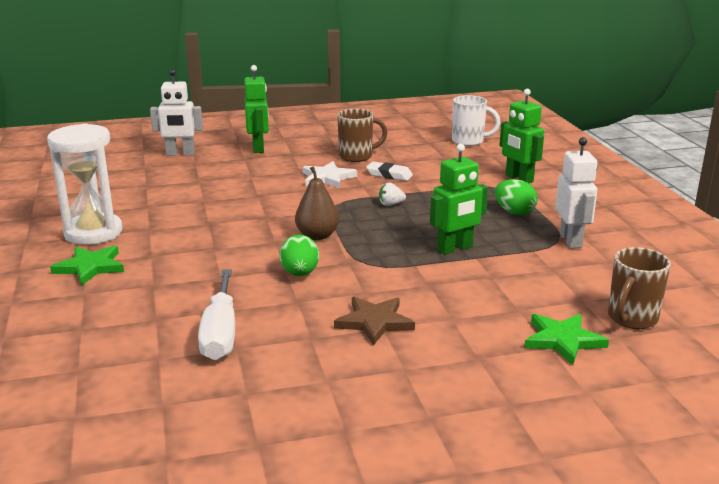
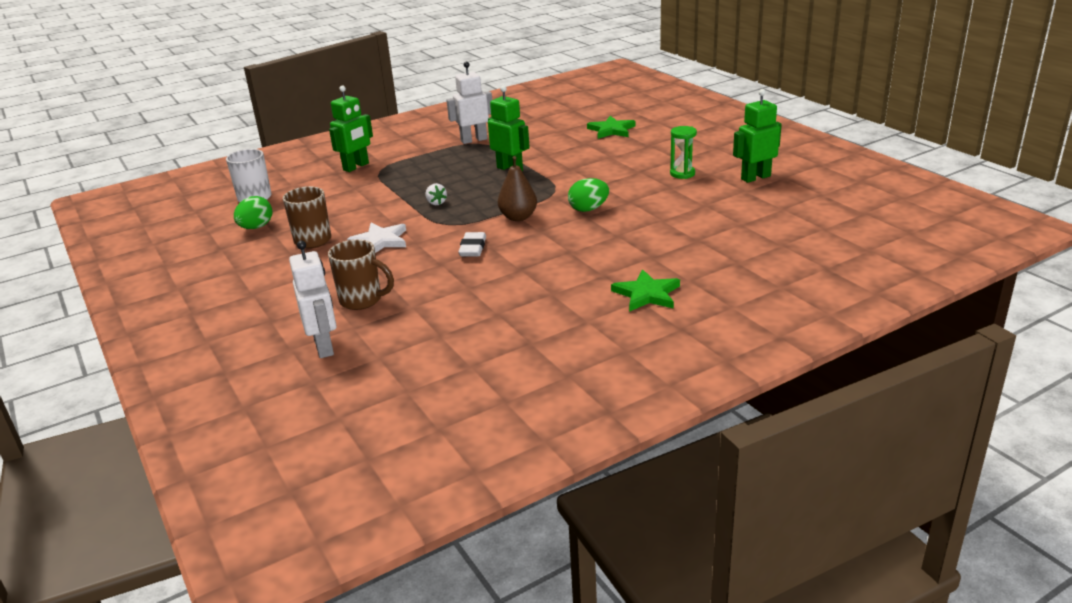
camera: 105 degrees left, 5 degrees up
(93, 233) = (579, 320): white hourglass -> none
(220, 333) = (694, 213): white screwdriver -> none
(258, 148) = (293, 300): green robot -> green robot (755, 177)
(347, 357) = (682, 174): none -> green hourglass
(374, 322) = (635, 174): brown star -> none
(389, 175) = (362, 216): white eraser -> white eraser (473, 248)
(514, 212) = (431, 160): green egg -> green egg (256, 227)
(631, 319) = (573, 119): brown mug -> brown mug (362, 300)

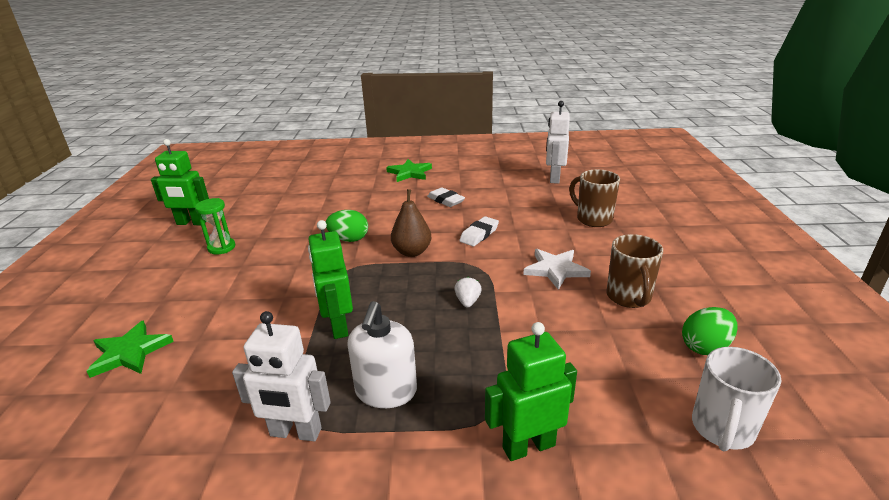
camera: 150 degrees left, 0 degrees up
(324, 347) = (628, 197): white robot -> white robot (554, 178)
(445, 160) = (386, 391): none -> white soap dispenser
(548, 271) = (445, 200): none -> white eraser

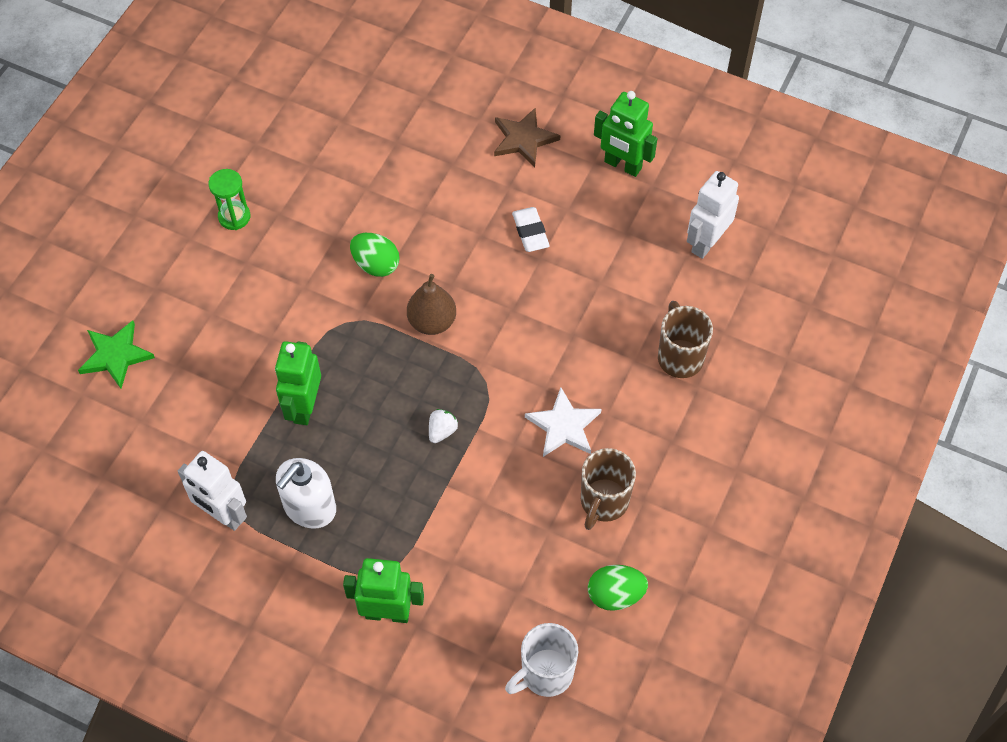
camera: 25 degrees right, 30 degrees up
(191, 223) = (214, 146): green robot -> green robot (622, 165)
(410, 173) = (523, 139): green star -> brown star
(479, 234) = (525, 324): white eraser -> none

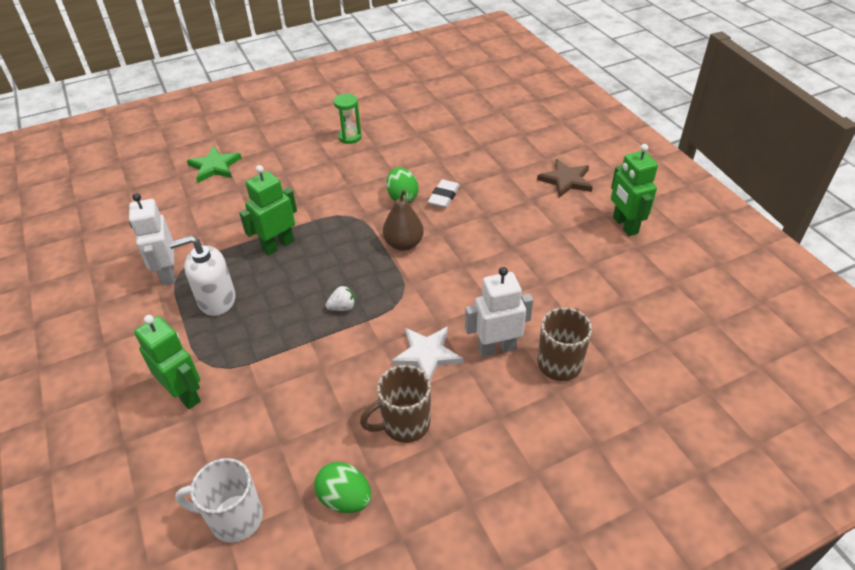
camera: 40 degrees right, 15 degrees down
(530, 232) = (520, 230): white eraser -> white eraser (444, 197)
(706, 243) = (650, 301): white robot -> white robot (496, 348)

